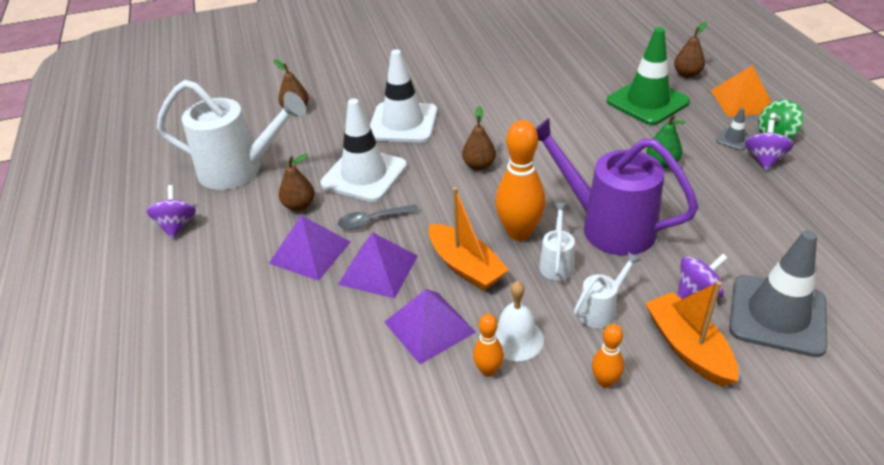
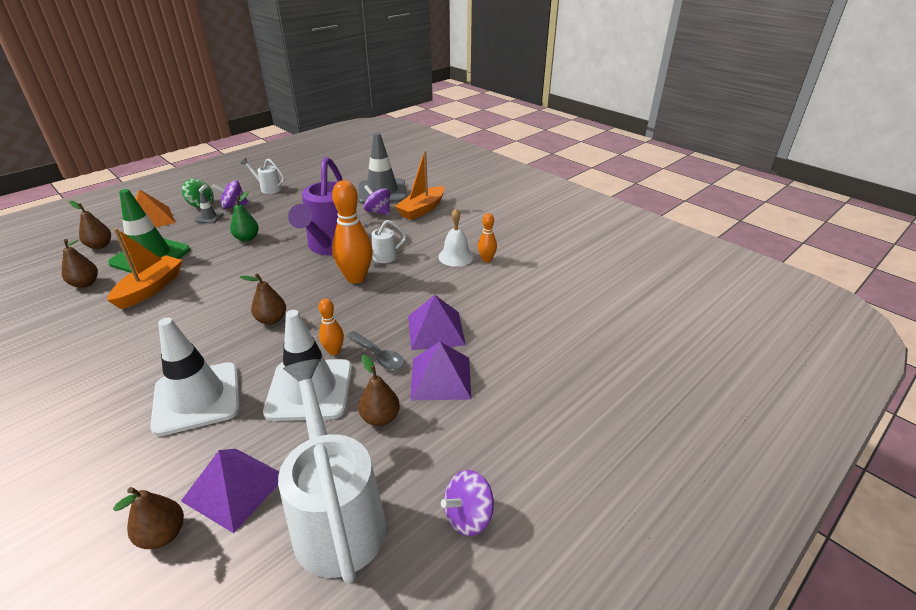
camera: 120 degrees left, 5 degrees down
(429, 327) = (472, 289): purple pyramid -> purple pyramid (234, 488)
(465, 266) = (406, 291): orange boat -> orange boat (150, 289)
(600, 310) = (412, 235): white watering can -> white watering can (268, 188)
(605, 381) = (463, 226): orange bowling pin -> orange bowling pin (334, 351)
(611, 71) = (85, 283): none -> brown pear

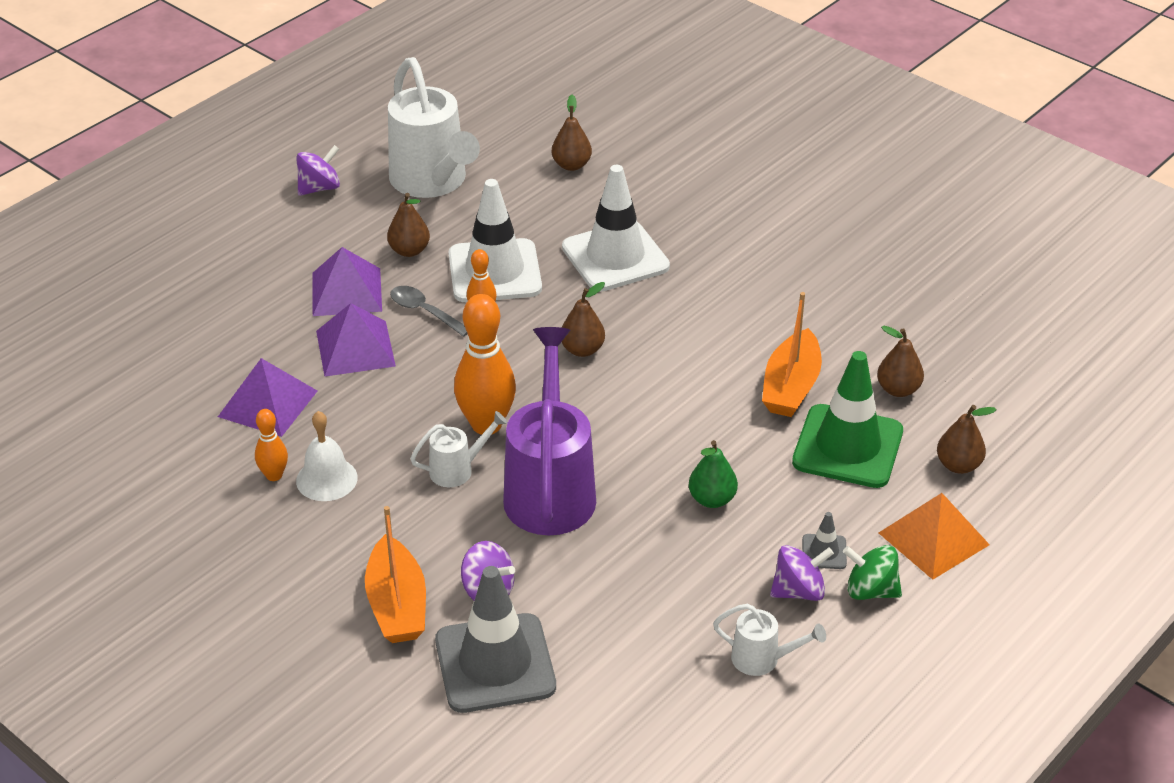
camera: 175 degrees right, 5 degrees up
(234, 488) = (530, 193): purple pyramid -> purple pyramid (267, 403)
(422, 209) = (397, 605): orange boat -> orange boat turned 135 degrees clockwise

